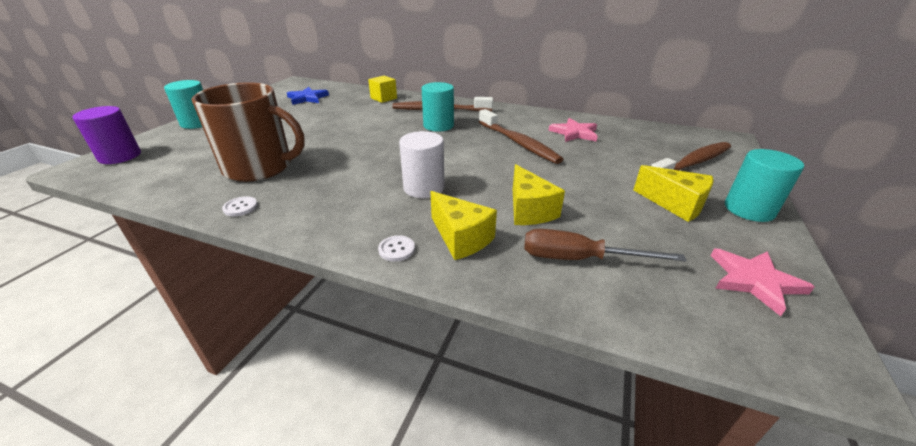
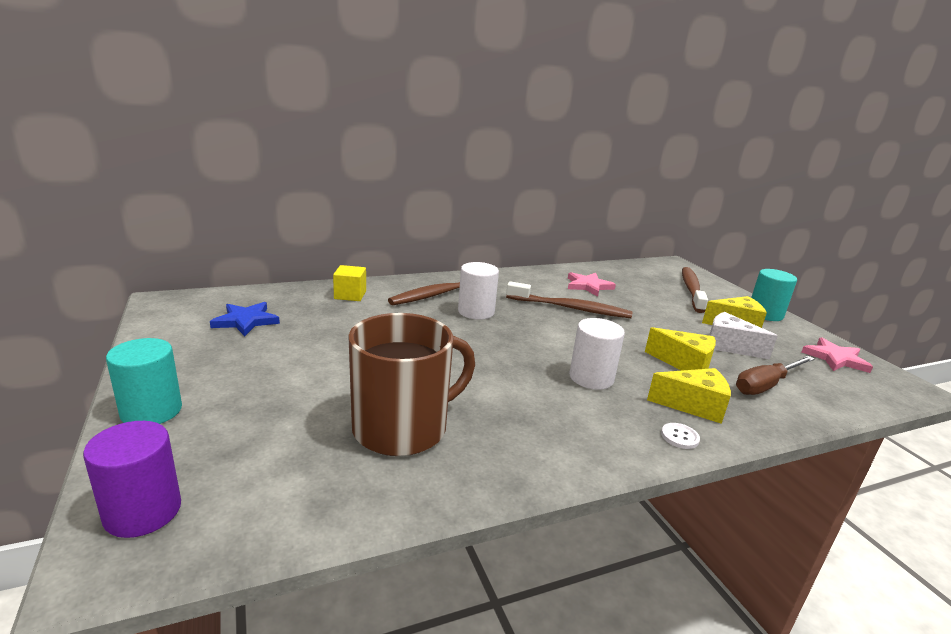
camera: 45 degrees left, 10 degrees down
(240, 207) = (488, 476): white button -> none
(438, 126) = (476, 312): turquoise cylinder -> white cylinder
(617, 216) = (729, 346): none -> white cheese

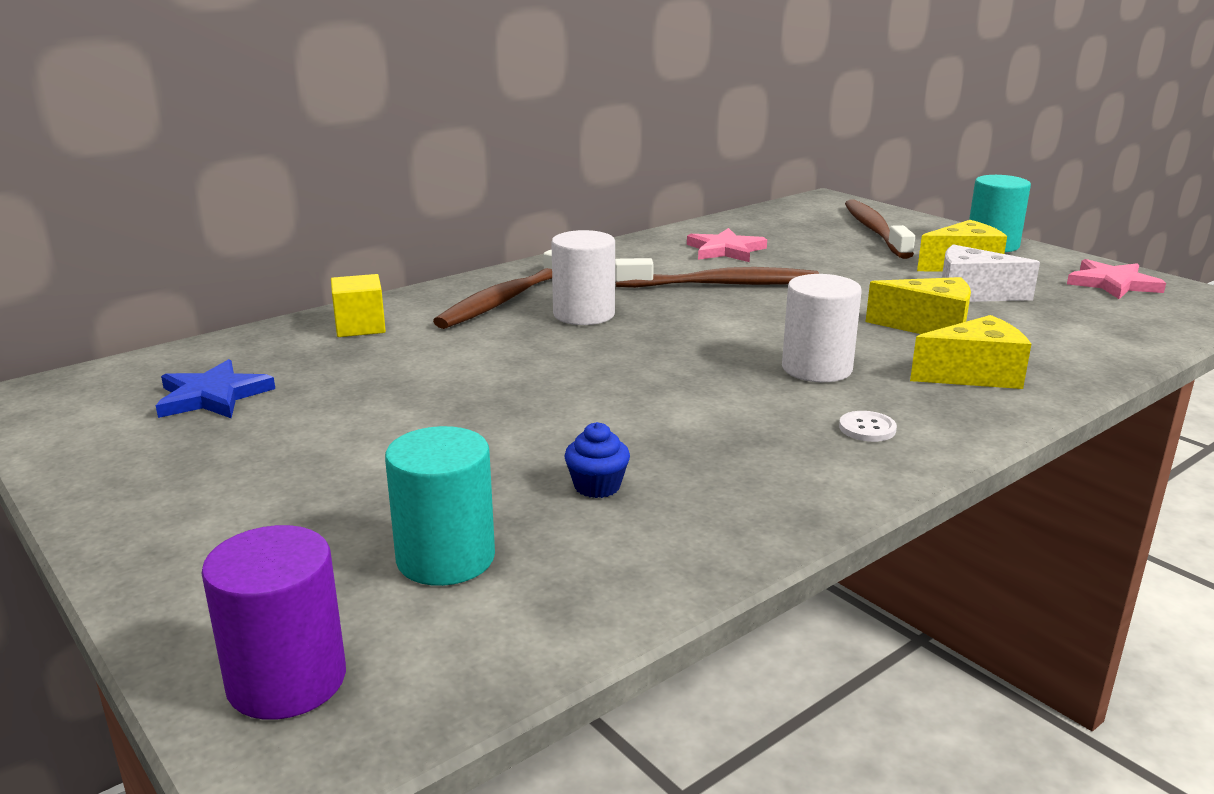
camera: 15 degrees left, 0 degrees up
(151, 411) = (169, 552): turquoise cylinder -> turquoise cylinder (445, 558)
(403, 428) = (597, 486): brown mug -> blue cupcake
(679, 437) = (981, 415): white button -> white button (867, 428)
(766, 385) = (1048, 332): brown screwdriver -> none

